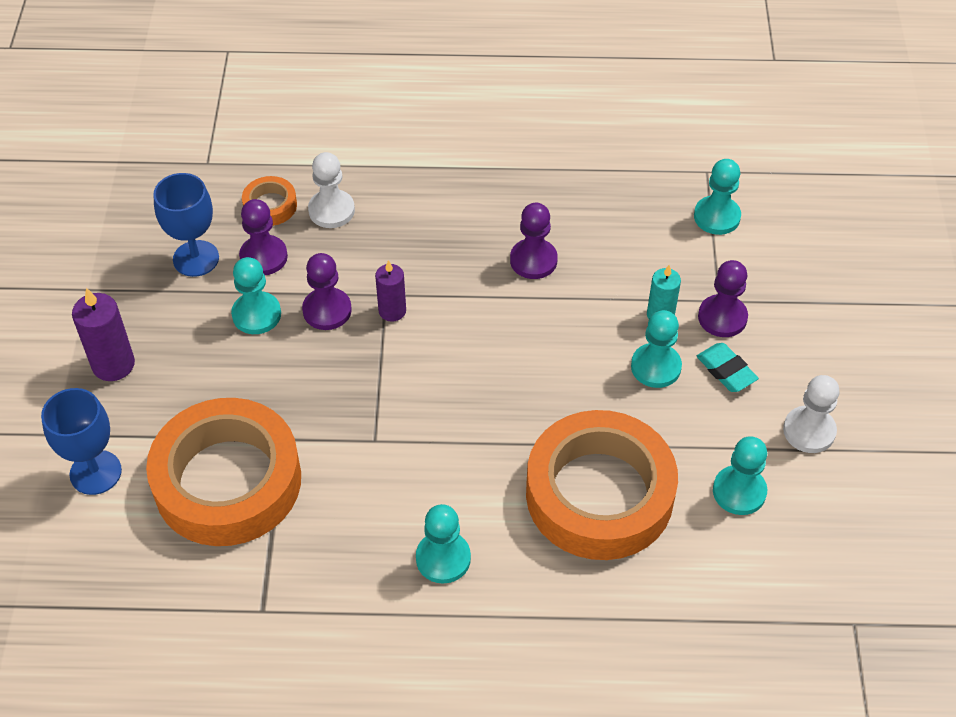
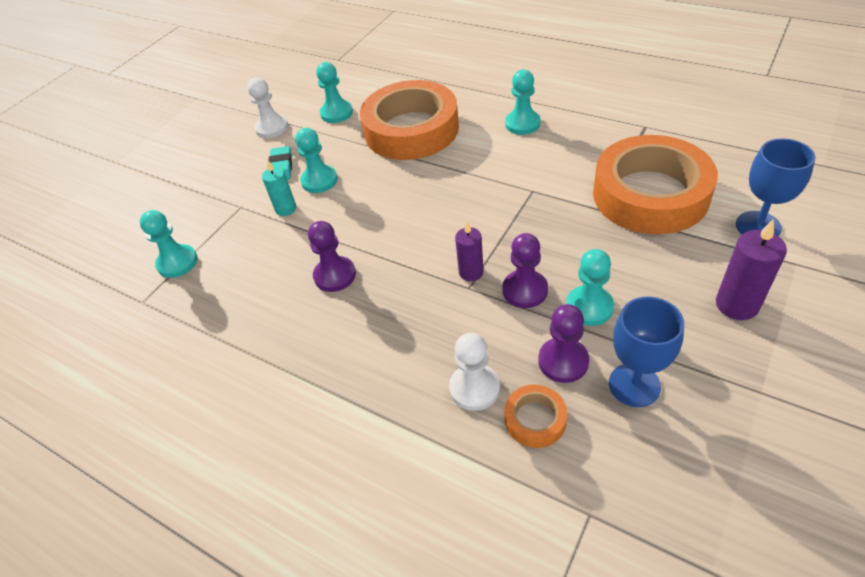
camera: 145 degrees left, 5 degrees down
(722, 317) = (250, 196): purple pawn -> none

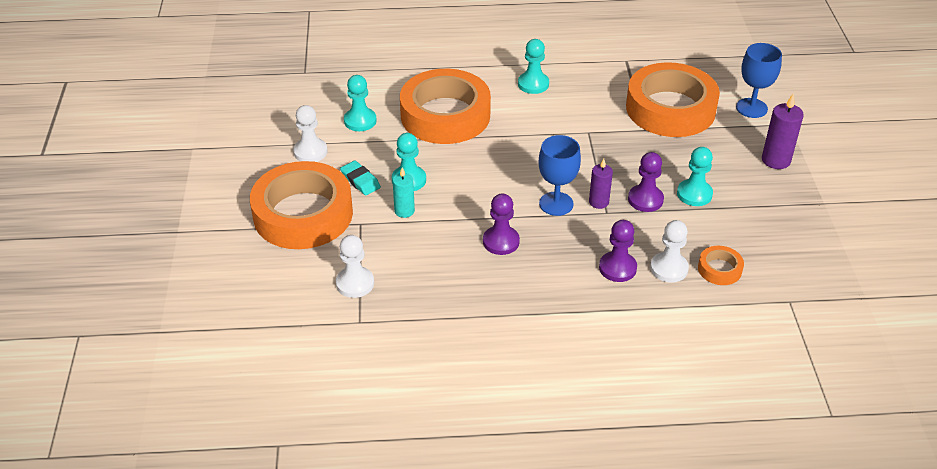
camera: 40 degrees left, 5 degrees down
(177, 262) = (355, 283): turquoise pawn -> white pawn
(209, 181) = (303, 214): none -> orange tape
(563, 361) = (707, 231): purple pawn -> purple pawn (617, 268)
(634, 385) = (757, 227): blue goblet -> blue goblet (556, 204)

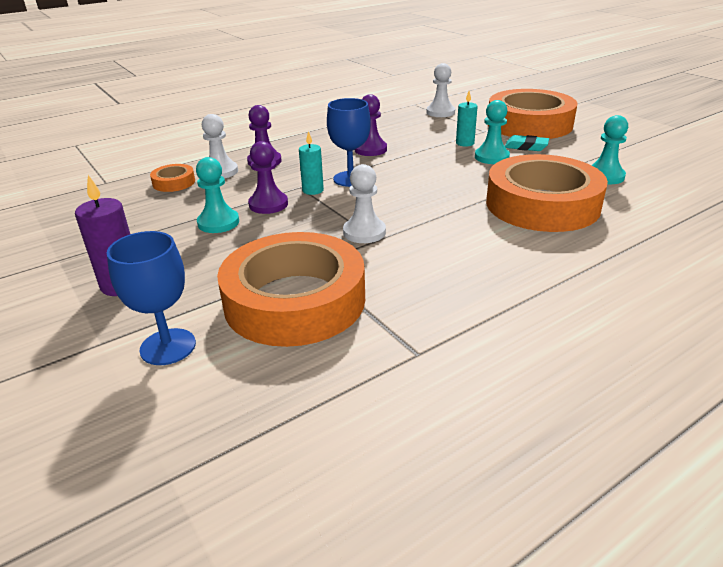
camera: 150 degrees right, 10 degrees down
(310, 152) = (596, 149): white pawn -> white pawn (364, 232)
(533, 84) = (501, 266): turquoise pawn -> none
(598, 202) = (313, 190): purple candle -> turquoise candle

